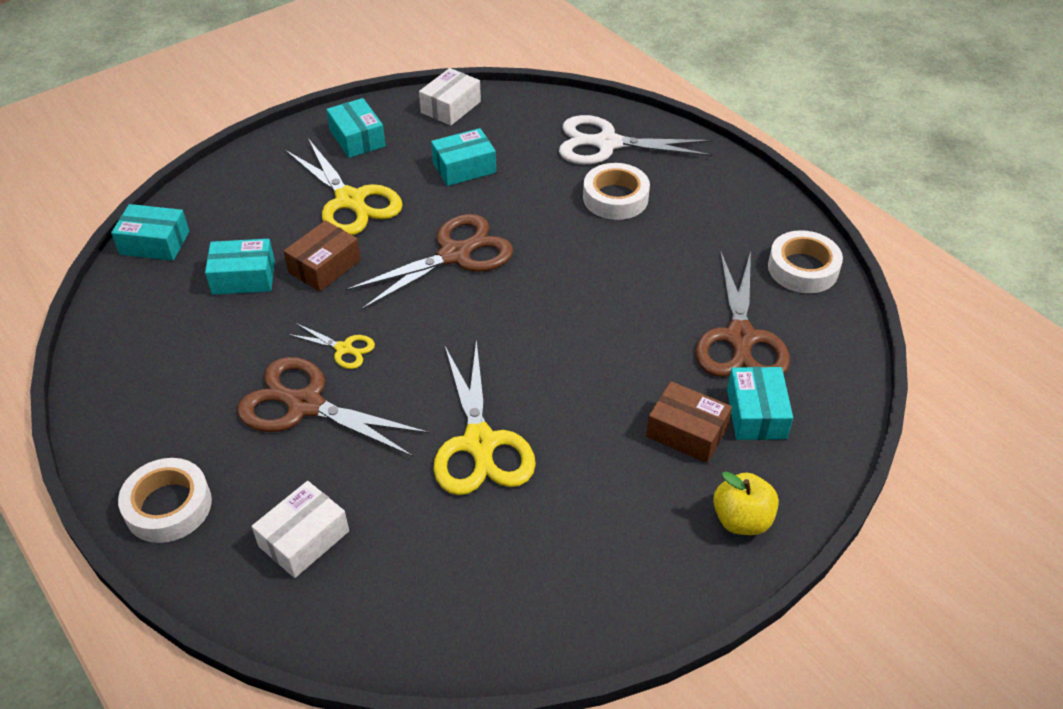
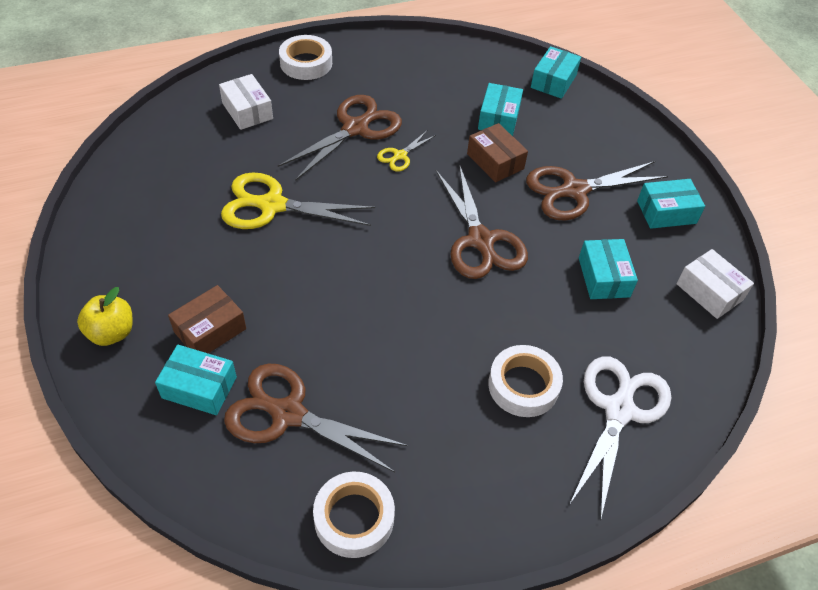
camera: 105 degrees right, 5 degrees up
(350, 201) = (574, 190): yellow scissors -> brown scissors

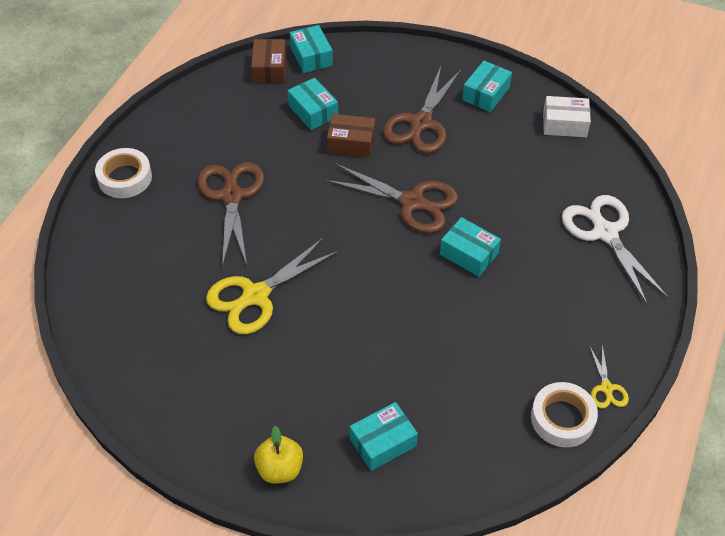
camera: 45 degrees left, 0 degrees up
(210, 330) = (338, 406): brown box -> brown box (269, 68)
(247, 111) = (136, 248): white box -> none
(288, 414) = (453, 404): brown scissors -> none
(400, 156) = (288, 190): yellow scissors -> yellow scissors (606, 388)
(523, 385) = (546, 265): white tape -> none
(604, 277) = (504, 164): turquoise box -> turquoise box (469, 254)

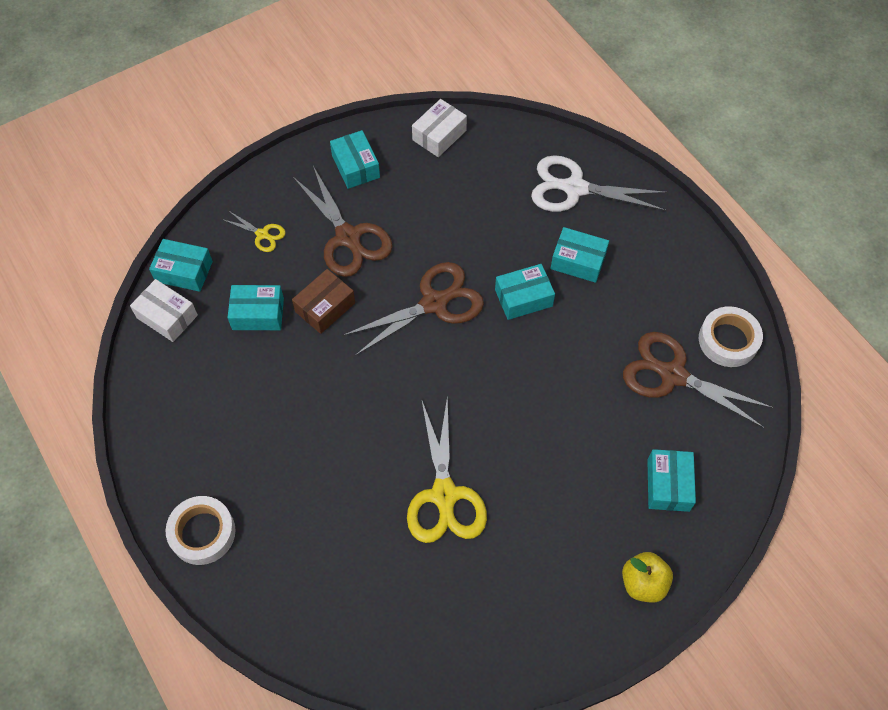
camera: 55 degrees left, 10 degrees up
(231, 196) = (308, 447): brown scissors -> brown scissors (672, 375)
(269, 68) = (167, 316): brown box -> white box
(537, 271) = (578, 261): none -> turquoise box
(606, 388) = (720, 291): yellow scissors -> yellow scissors (262, 234)

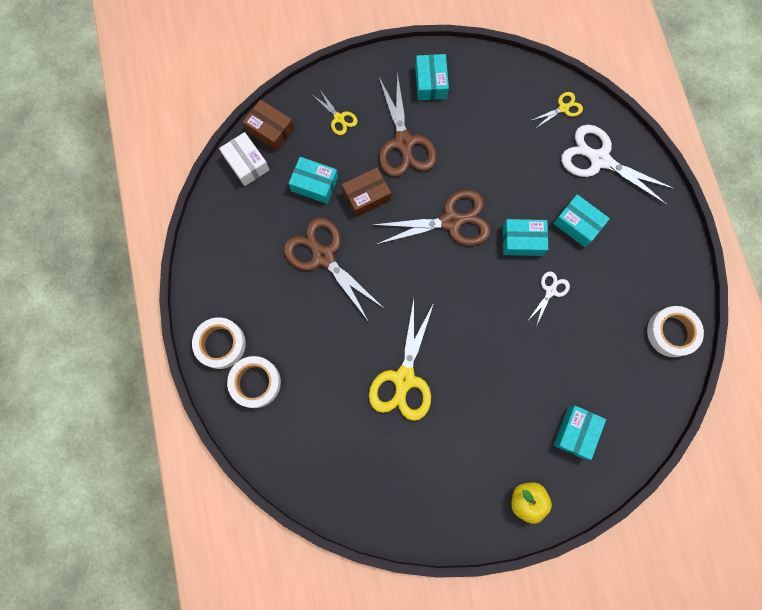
camera: 20 degrees right, 15 degrees up
(184, 271) = (270, 130): turquoise box -> brown box
(262, 563) = (255, 382): none -> white tape
(439, 135) = (507, 76): white box -> none
(514, 149) = (563, 108): none -> yellow scissors
(576, 341) = (550, 291): none -> white scissors
(672, 375) = (615, 346): brown scissors -> brown scissors (323, 256)

